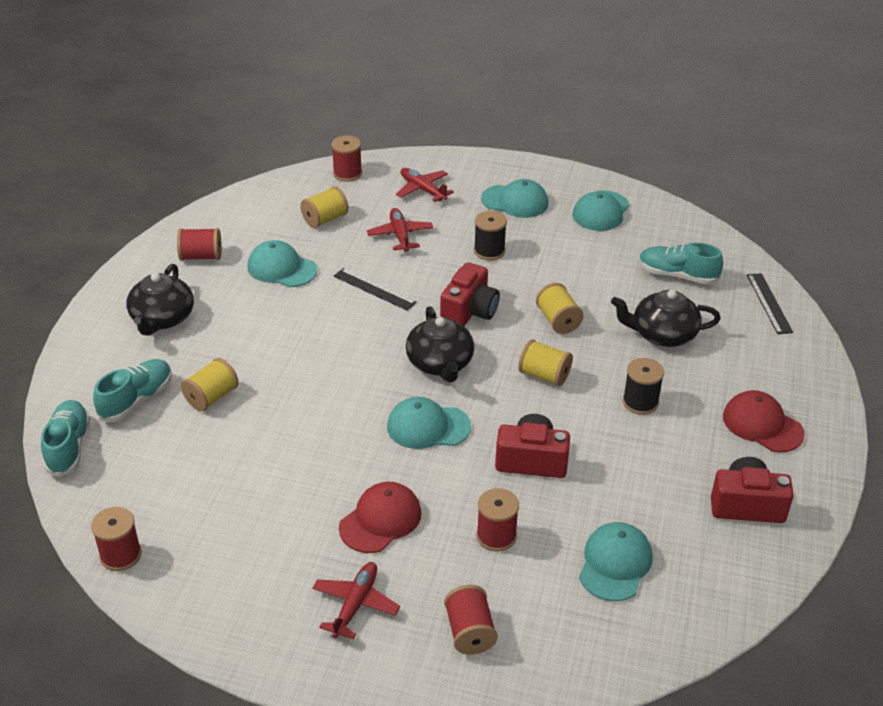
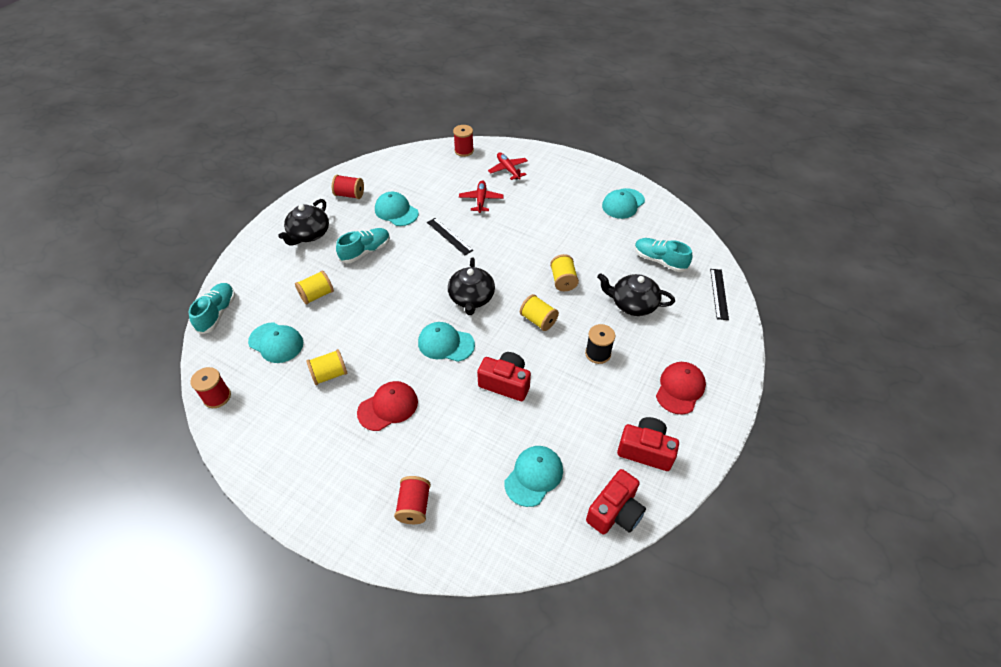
camera: 15 degrees right, 10 degrees up
(136, 400) = (270, 288): turquoise shoe -> turquoise shoe (365, 251)
(325, 219) = (437, 181): yellow spool -> yellow spool (330, 374)
(355, 604) = (347, 466): red plane -> none
(469, 311) = (506, 263): red camera -> red camera (615, 512)
(489, 251) = (535, 221): black spool -> none
(496, 536) = (460, 436): red spool -> none
(515, 201) = (566, 187): turquoise cap -> turquoise cap (276, 342)
(762, 425) = (680, 389): red cap -> red cap turned 60 degrees clockwise

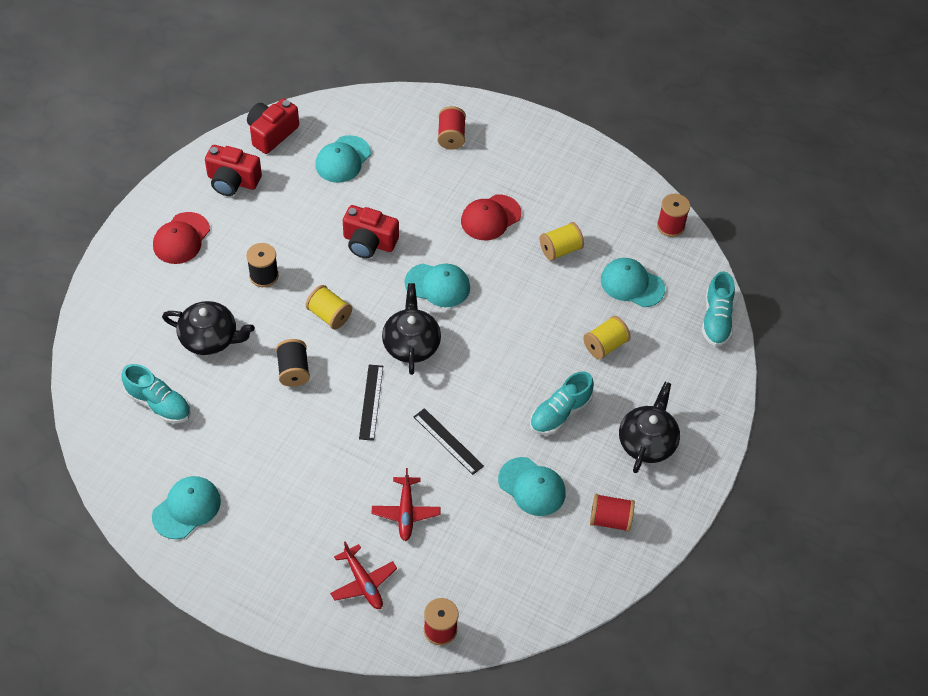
camera: 175 degrees right, 5 degrees up
(563, 280) = (293, 370): yellow spool -> black spool
(719, 293) = (96, 354): black ruler -> black ruler (371, 402)

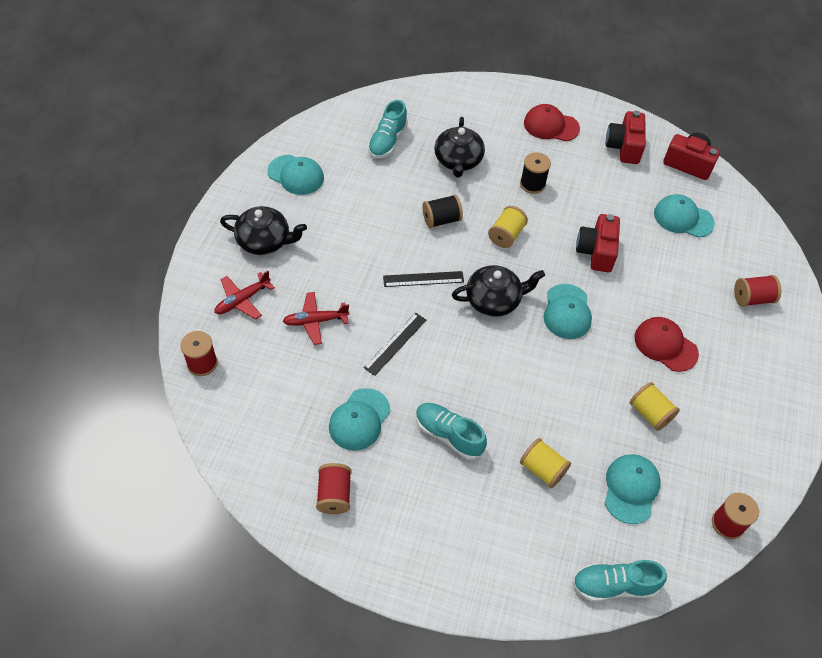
camera: 80 degrees right, 0 degrees up
(647, 441) = (434, 523): black teapot -> black teapot (265, 241)

